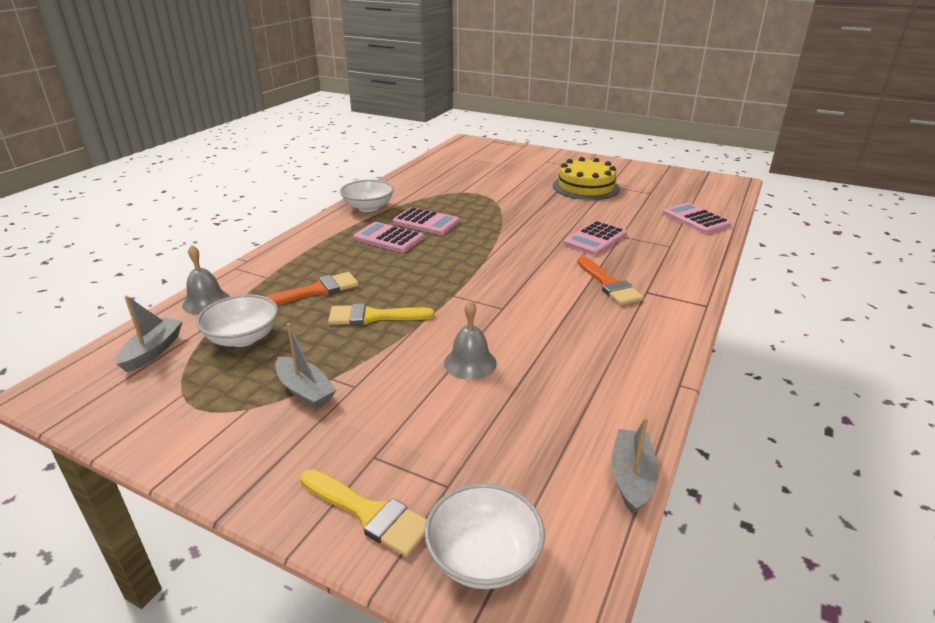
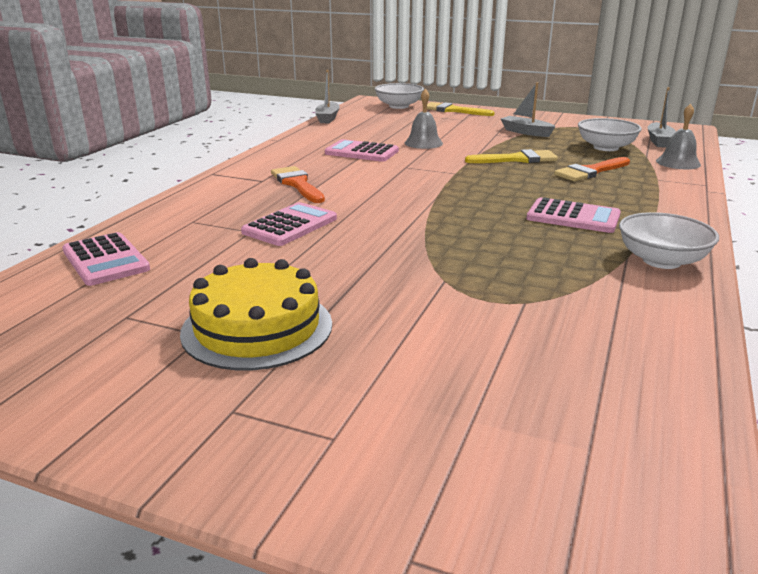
camera: 175 degrees right, 5 degrees down
(426, 222) = (541, 239): pink calculator -> pink calculator (361, 152)

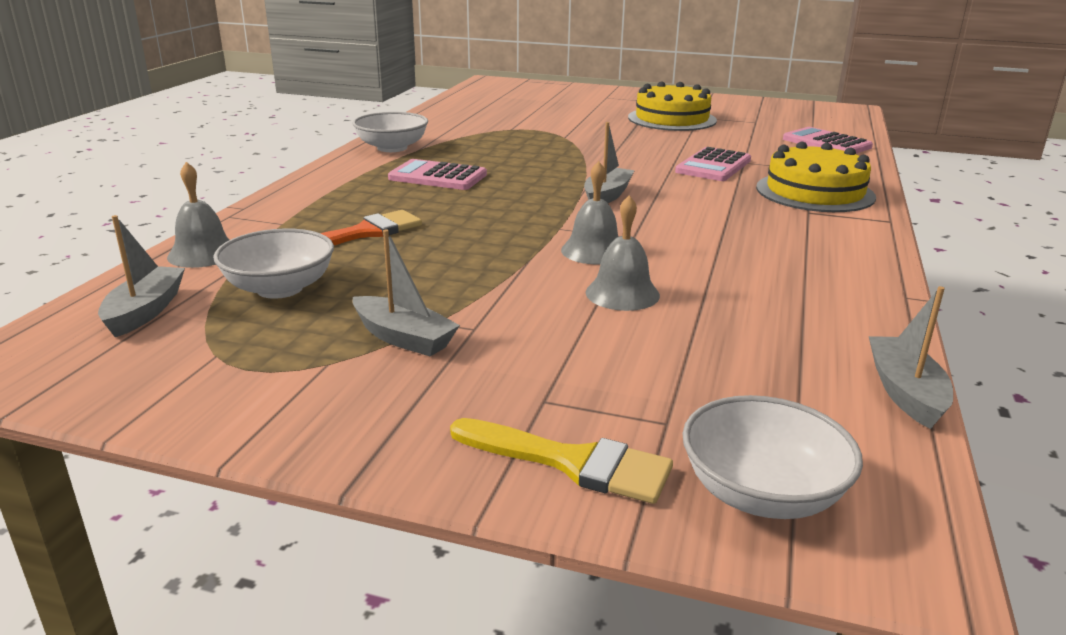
camera: 175 degrees right, 0 degrees up
(231, 195) = (815, 192): none -> yellow cake
(297, 184) = (757, 207): orange brush -> none
(361, 152) = (720, 266): pink calculator -> none
(413, 195) = (607, 196): none -> grey boat
(434, 160) = (594, 251): none -> grey bell
(517, 159) = (460, 255): yellow brush -> none

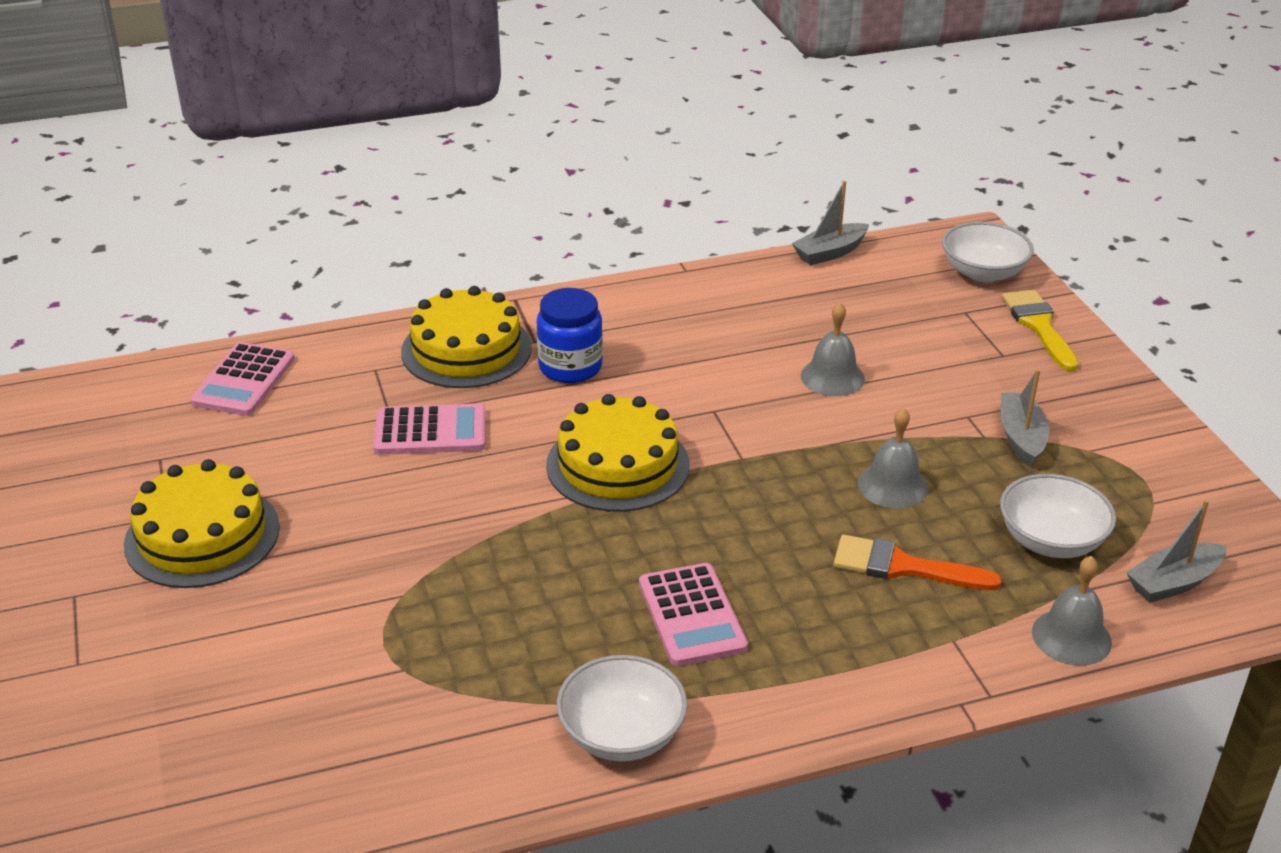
camera: 125 degrees left, 10 degrees up
(594, 251) = (770, 419): grey bell -> grey bell (892, 485)
(607, 196) = (618, 465): grey boat -> yellow cake
(755, 212) = (570, 367): none -> blue jar

